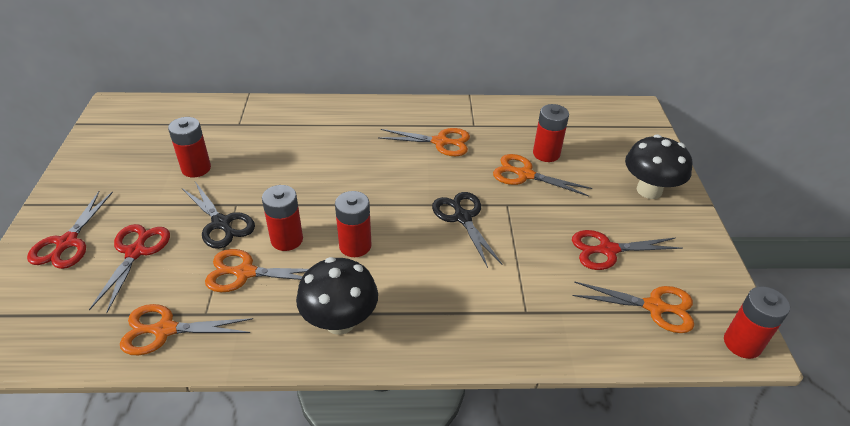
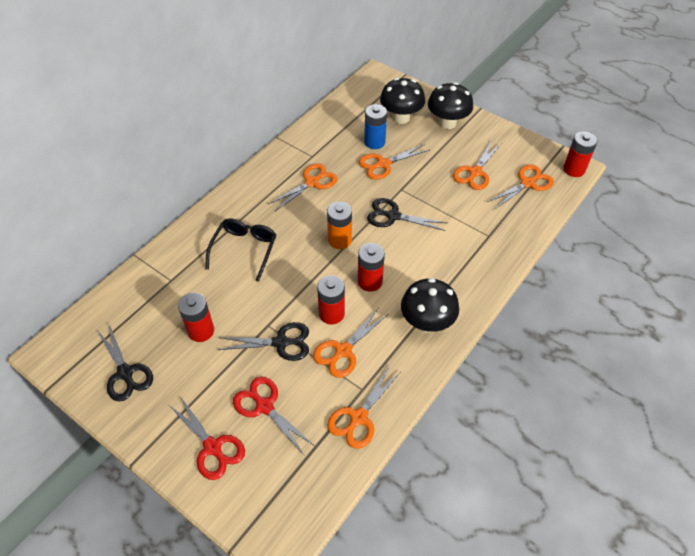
camera: 50 degrees left, 10 degrees up
(119, 152) = (125, 373): none -> black scissors
(313, 145) = (245, 249): none -> black glasses
(387, 197) = (339, 240): none -> orange battery
(546, 154) = (374, 142): red battery -> blue battery
(605, 154) = (401, 118): none -> black mushroom
(607, 250) = (475, 172): red scissors -> orange scissors

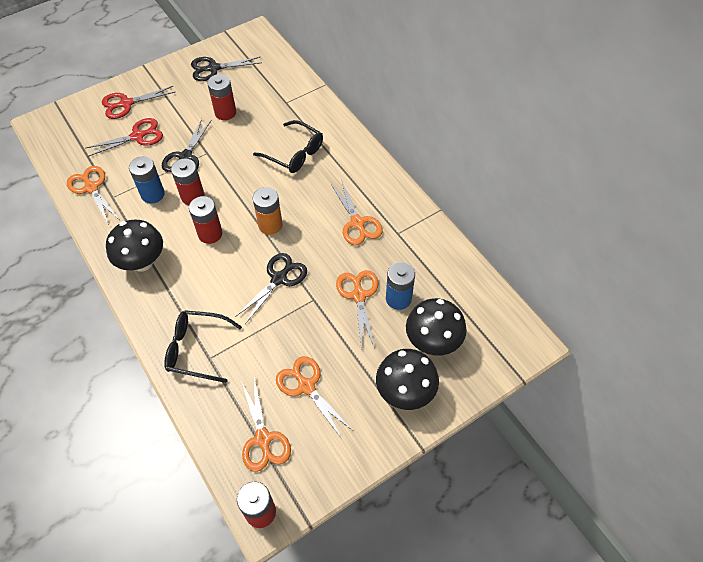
camera: 110 degrees right, 5 degrees up
(343, 351) = (153, 194): orange scissors -> blue battery
(486, 247) = (196, 349): none -> black glasses

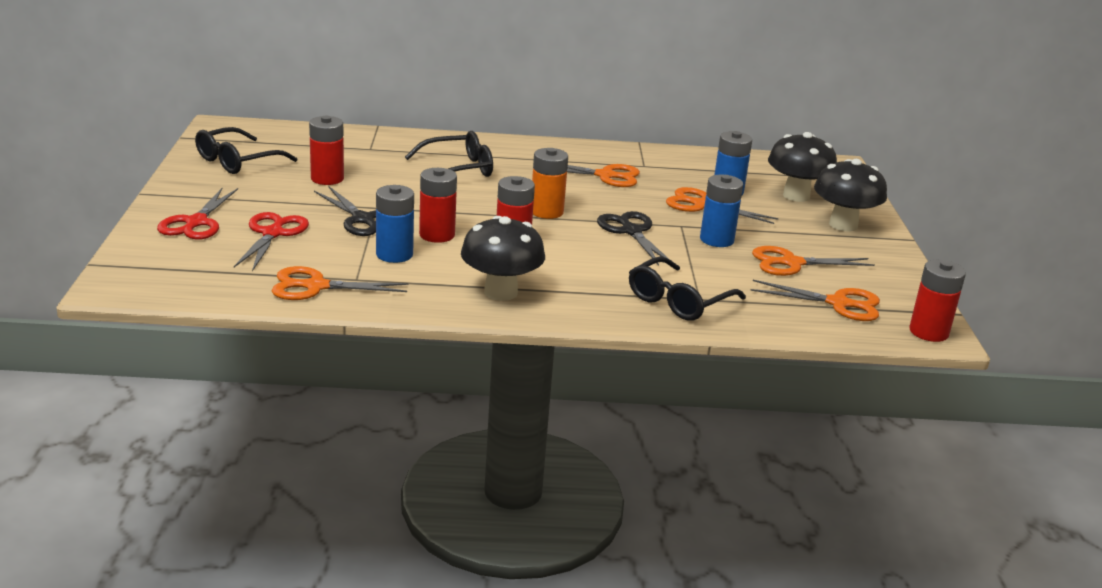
camera: 60 degrees left, 30 degrees down
(213, 68) = (236, 161): black scissors -> black glasses
(307, 328) = (716, 240): none -> blue battery

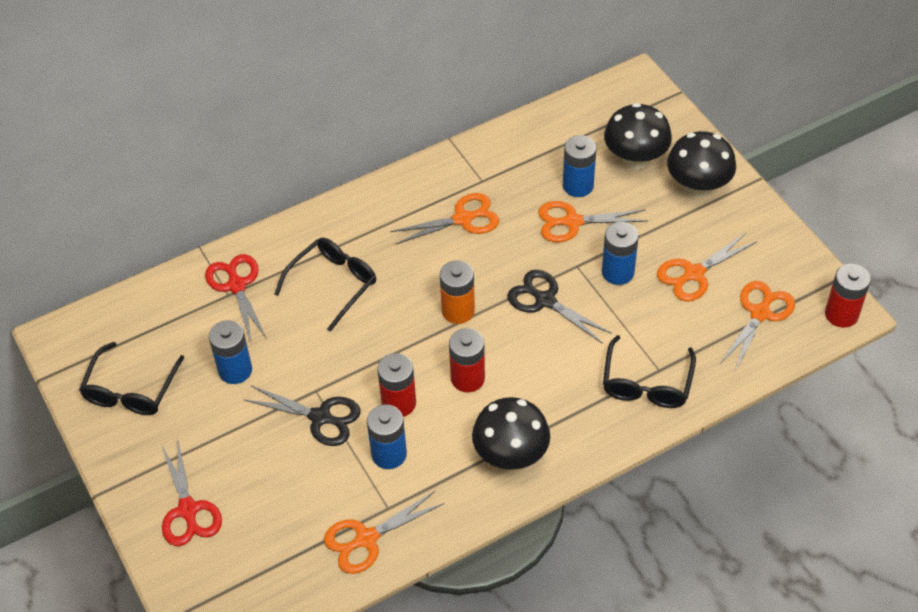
camera: 25 degrees left, 25 degrees up
(273, 233) = (266, 485): red scissors -> red scissors (236, 285)
(327, 178) = (235, 370): red battery -> blue battery
(838, 303) = (760, 313): orange scissors -> orange scissors turned 45 degrees counterclockwise

